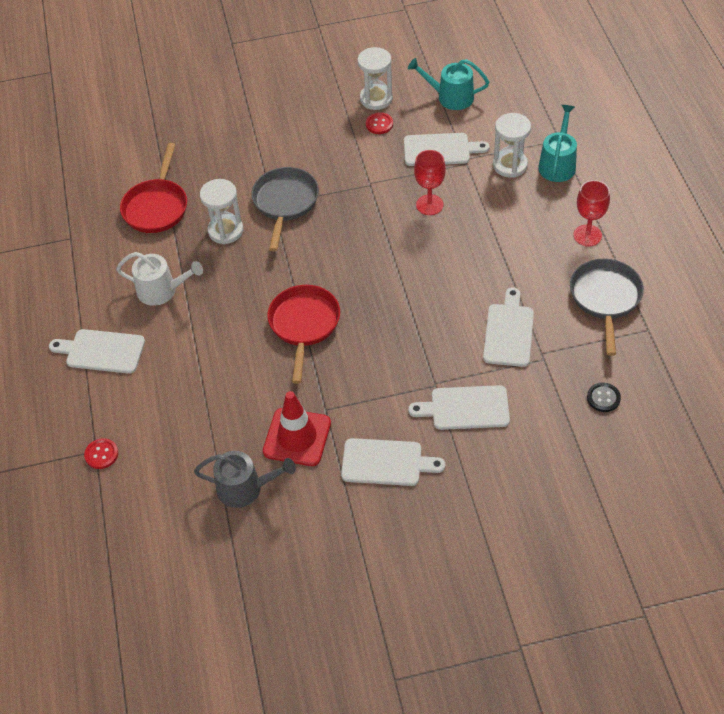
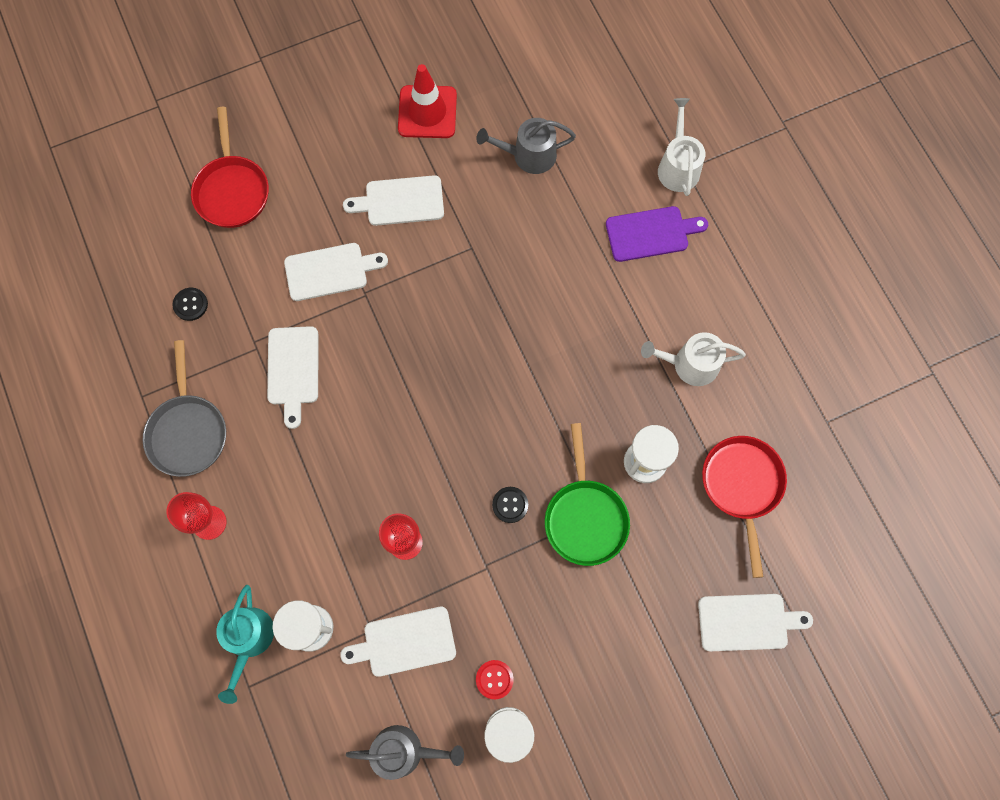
camera: 165 degrees right, 20 degrees up
(101, 351) = (725, 277): white cutting board -> white cutting board (747, 622)
(101, 454) = (678, 166): red button -> white watering can
(152, 397) = (651, 233): none -> purple cutting board
(285, 203) = (585, 517): grey pan -> green pan
(297, 437) = (492, 214): red traffic cone -> red traffic cone (427, 112)
(304, 325) = (517, 344): red pan -> red pan (232, 190)
(341, 217) = (510, 505): none -> black button
(450, 97) = (404, 751): turquoise watering can -> grey watering can

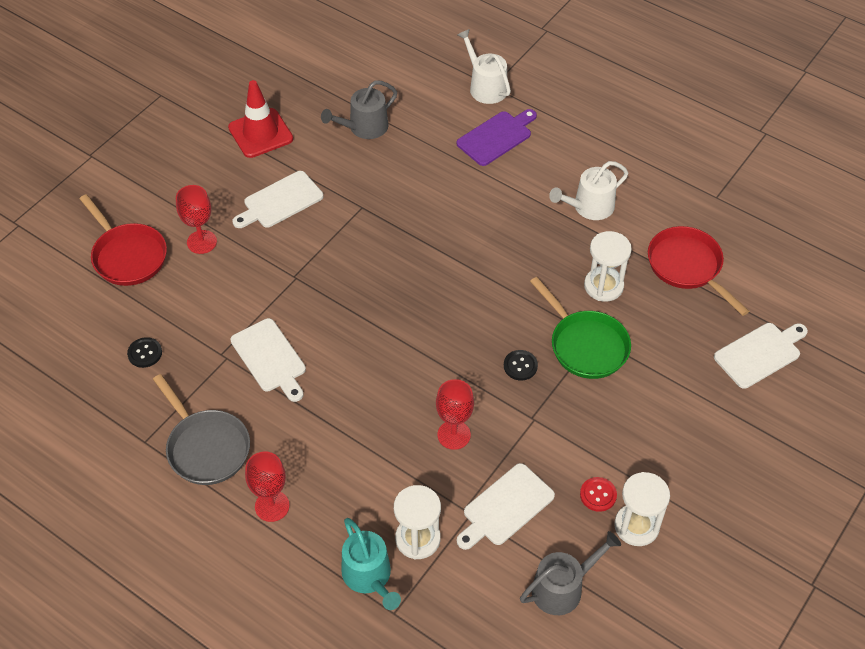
camera: 30 degrees left, 20 degrees down
(304, 210) = (202, 242): none -> red goblet
(330, 271) = (254, 274): white cutting board -> none

